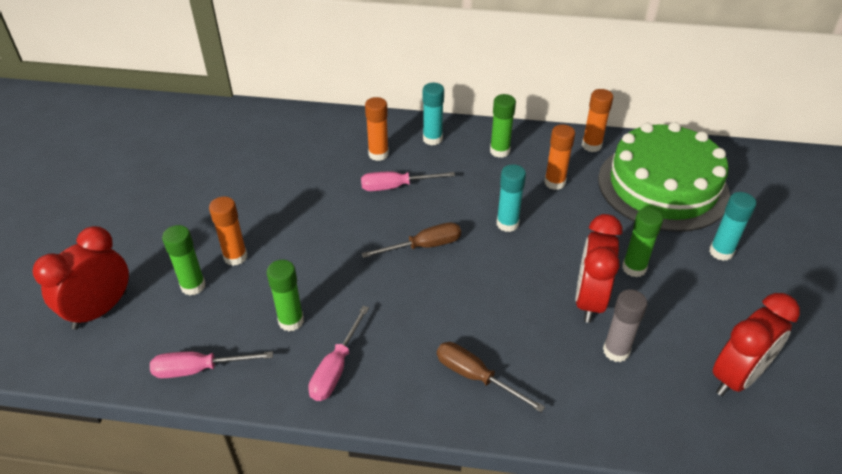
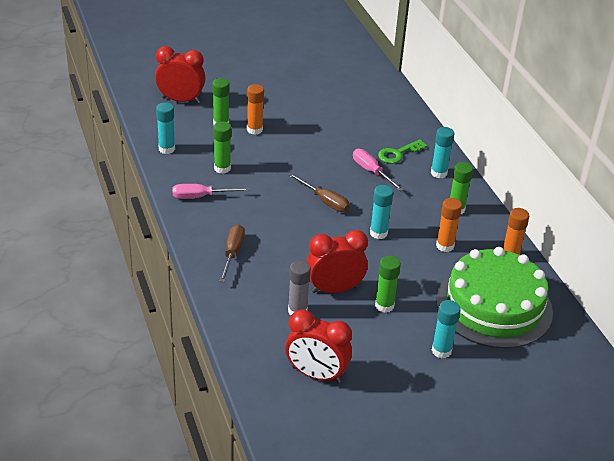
camera: 60 degrees right, 5 degrees down
(199, 369) = (166, 149): pink screwdriver -> turquoise glue stick
(378, 154) = (398, 154): orange glue stick -> green key

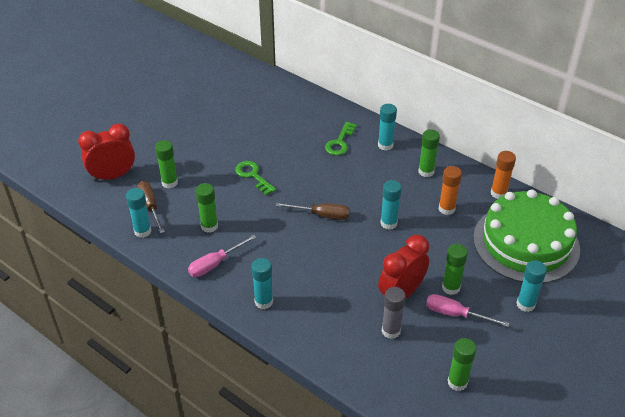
camera: 30 degrees left, 5 degrees up
(213, 240) = (263, 302): none -> turquoise glue stick
(232, 253) = (291, 305): brown screwdriver -> brown screwdriver (150, 206)
(254, 130) = (204, 175): orange glue stick -> none
(295, 147) = (253, 176): none -> green key
(316, 374) = (457, 382): red clock -> green glue stick
(371, 172) = (334, 169): pink screwdriver -> pink screwdriver (455, 314)

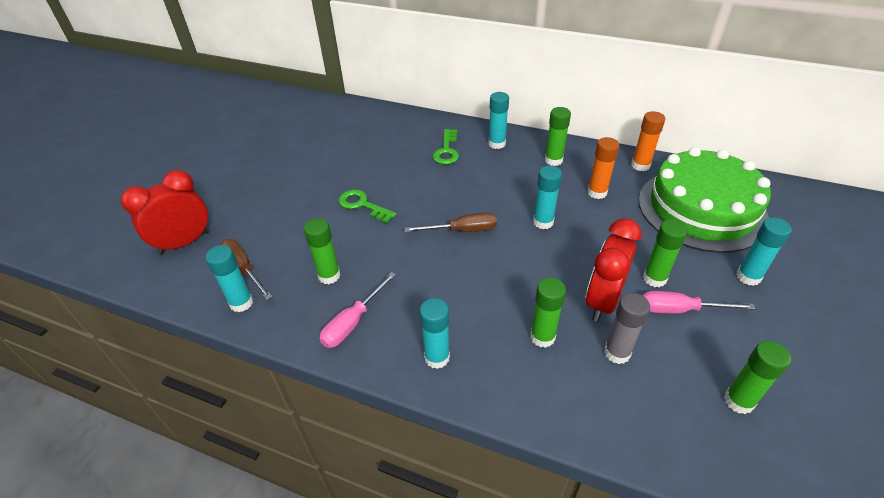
camera: 15 degrees left, 0 degrees up
(169, 183) = (261, 235): green glue stick -> green glue stick (542, 337)

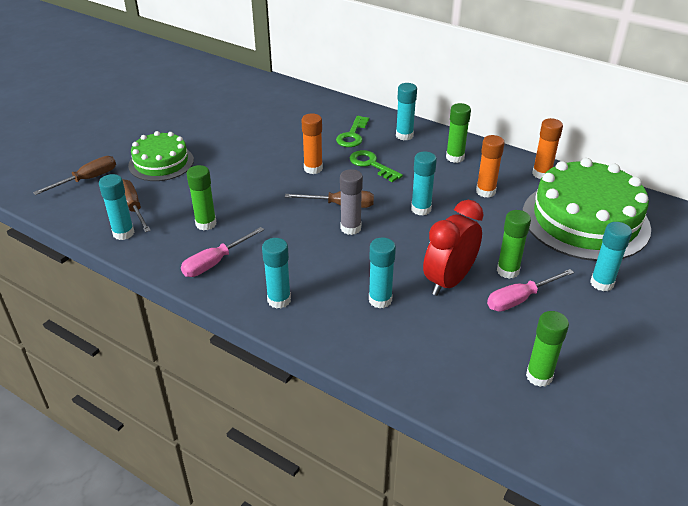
camera: 10 degrees right, 5 degrees down
(184, 243) = (87, 179): red clock -> brown screwdriver
(260, 210) = (161, 163): none -> green cake
(362, 205) = (255, 171): green key -> green key (371, 164)
(420, 193) = (313, 168): none -> orange glue stick
(542, 337) = (380, 300): green glue stick -> turquoise glue stick
(617, 353) = (443, 322): grey glue stick -> grey glue stick (350, 228)
(680, 310) = (519, 299): pink screwdriver -> pink screwdriver turned 45 degrees counterclockwise

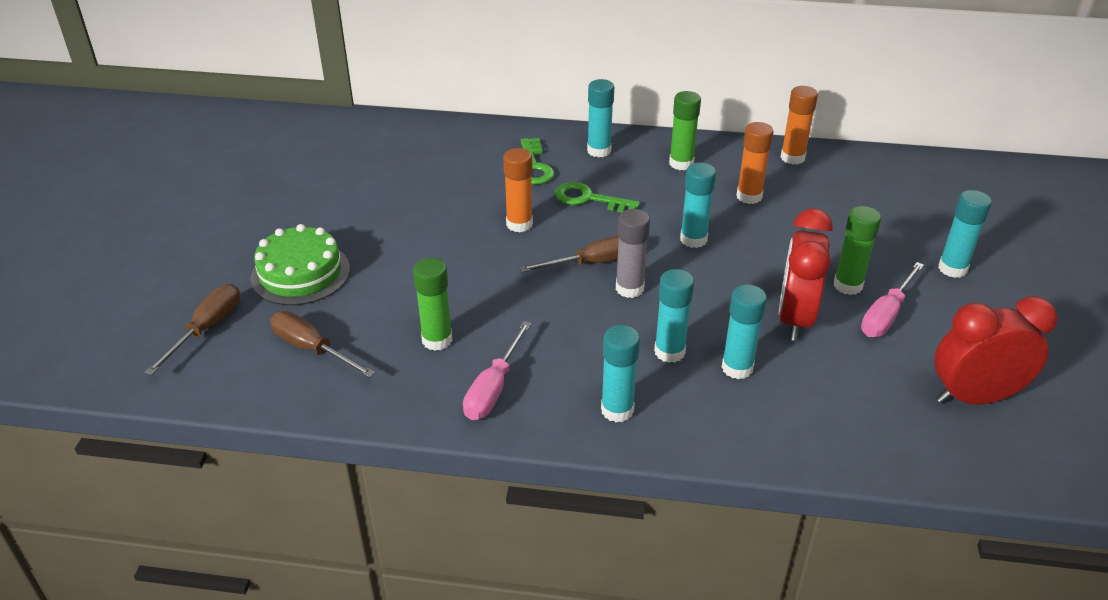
camera: 25 degrees left, 0 degrees up
(123, 233) = (329, 389): turquoise glue stick -> turquoise glue stick (669, 352)
(539, 376) = (974, 397): green glue stick -> red clock
(585, 220) = (880, 200): green cake -> none

